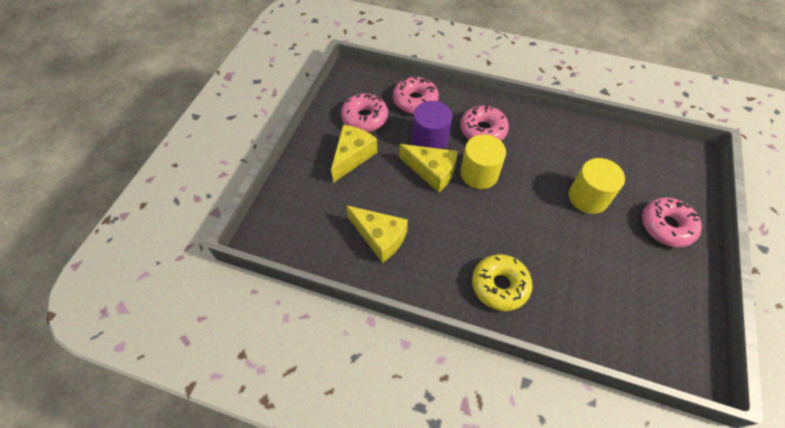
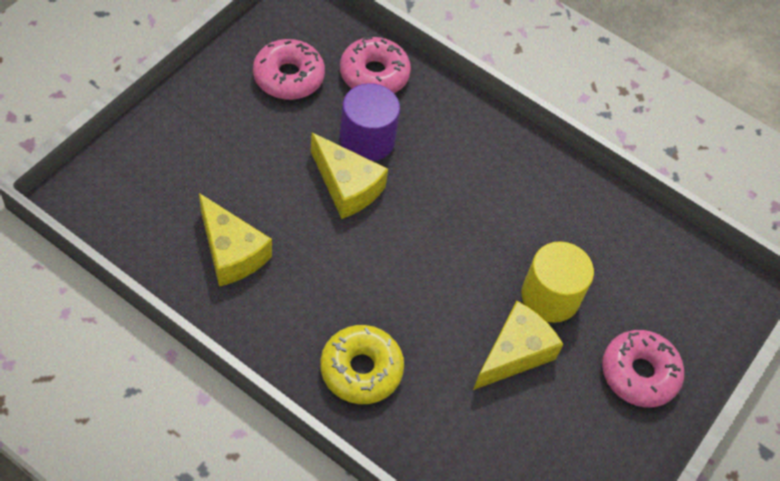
camera: 10 degrees right, 0 degrees up
(352, 156) = (245, 127): yellow cheese -> yellow cheese (514, 353)
(479, 174) = (412, 212): yellow cylinder -> none
(483, 130) = (450, 151): pink donut -> none

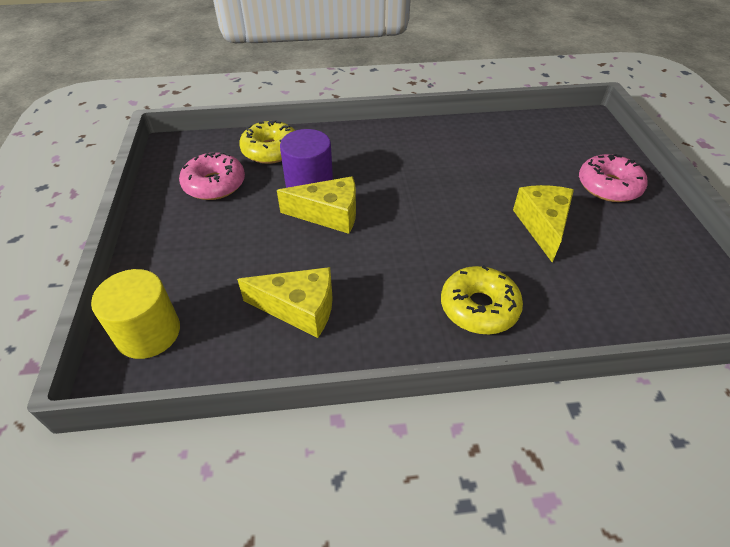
camera: 35 degrees left, 10 degrees down
(374, 74) = (270, 150): pink donut -> yellow donut
(550, 297) = (516, 185): yellow cylinder -> yellow cylinder (148, 333)

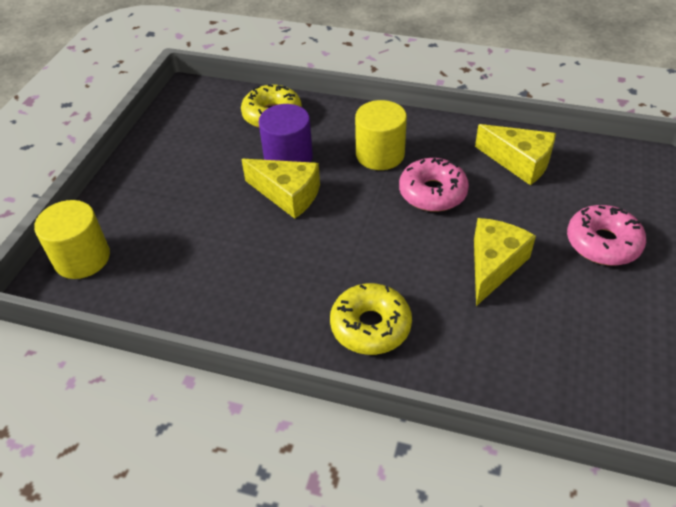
camera: 25 degrees right, 0 degrees up
(214, 184) = (203, 138): pink donut -> pink donut (432, 193)
(299, 309) = (210, 276): yellow cheese -> yellow cheese (519, 162)
(389, 161) = (380, 154): none -> yellow cylinder

